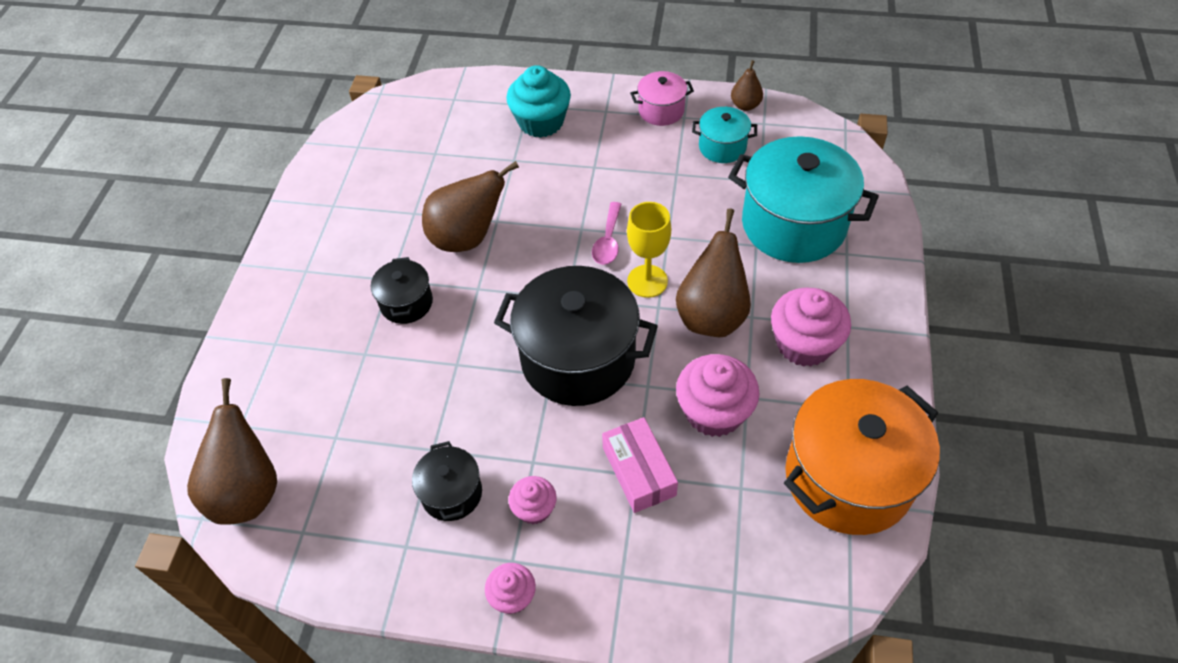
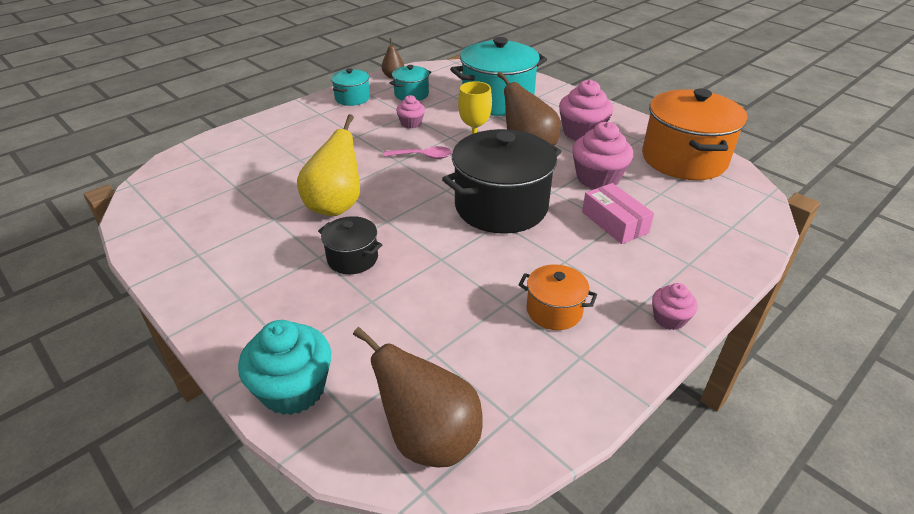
camera: 55 degrees left, 15 degrees down
(452, 493) = (554, 311): black pot -> orange pot
(467, 238) = (336, 206): brown pear -> yellow pear
(534, 508) = (604, 277): pink cupcake -> pink cupcake (411, 123)
(541, 122) = (286, 137): turquoise cupcake -> turquoise cupcake (293, 389)
(608, 241) = (423, 156): pink spoon -> pink spoon turned 45 degrees counterclockwise
(639, 471) = (614, 222): pink box -> pink box turned 45 degrees clockwise
(661, 111) = (352, 98): pink pot -> turquoise pot

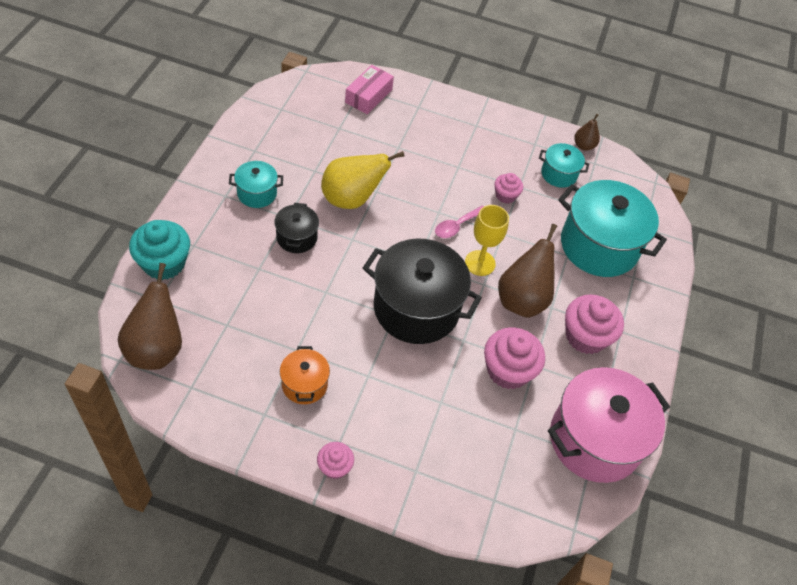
camera: 55 degrees right, 15 degrees up
(352, 98) = (518, 135): turquoise pot -> turquoise pot (257, 193)
(423, 156) = (457, 226): pink spoon -> pink spoon turned 75 degrees clockwise
(614, 222) = (444, 400): pink box -> pink box (368, 96)
(684, 159) = (594, 440): orange pot -> pink pot

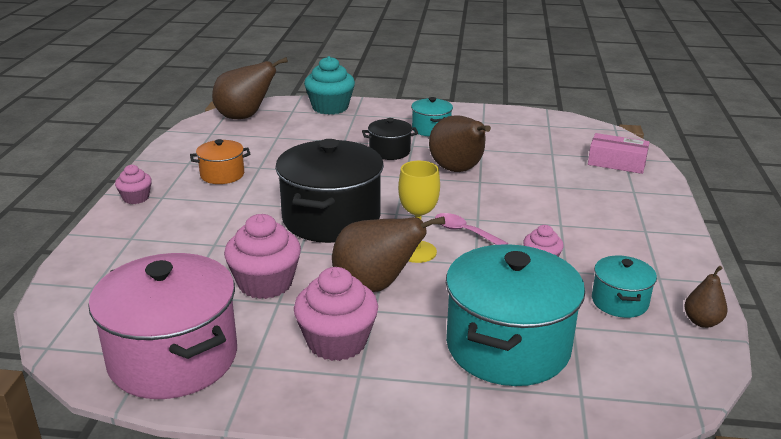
camera: 85 degrees right, 25 degrees down
(352, 199) = (458, 170): yellow pear -> brown pear

